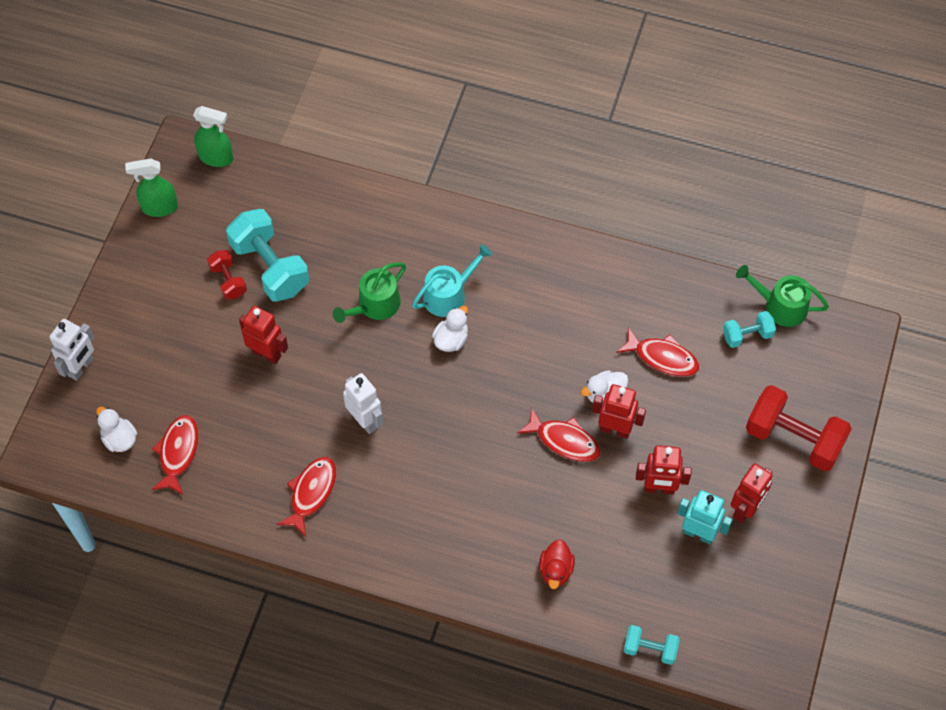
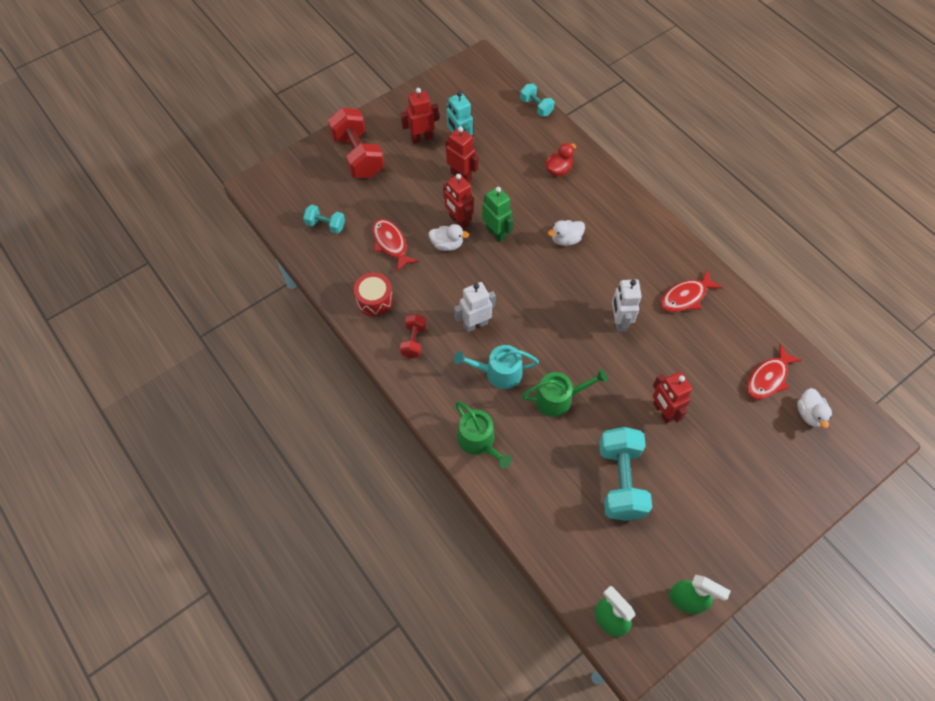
camera: 145 degrees left, 0 degrees up
(81, 367) = (818, 490): white robot -> white robot (475, 324)
(228, 281) = (661, 491): red dumbbell -> red dumbbell (413, 341)
(451, 339) = (520, 340): white duck -> white duck (566, 239)
(564, 441) = (496, 233): red fish -> green robot
(625, 290) = (374, 300): none -> red drum
(780, 306) = (287, 229): green watering can -> green watering can (479, 441)

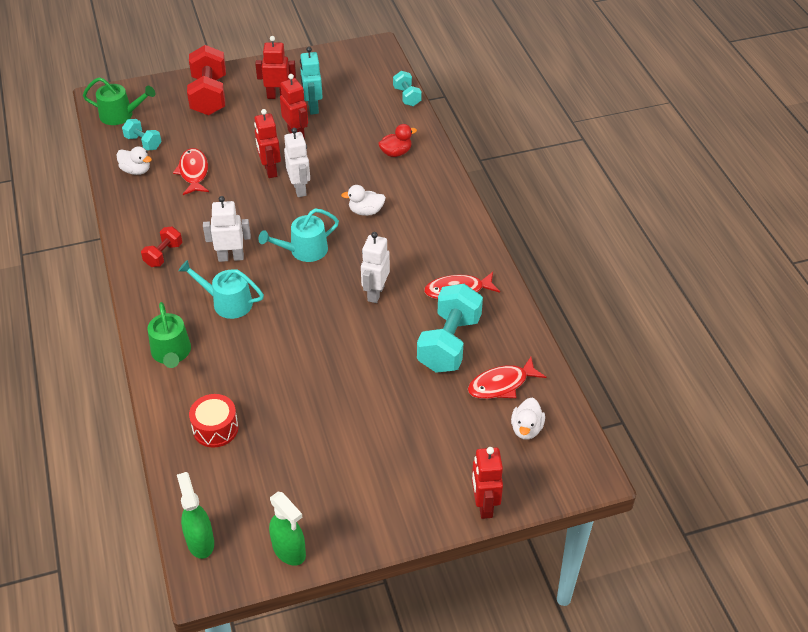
camera: 20 degrees right, 15 degrees down
(374, 300) = (149, 212): red drum -> red drum (215, 428)
(447, 244) = (246, 186): white duck -> white duck (136, 170)
(496, 233) = (300, 189): green robot -> white robot
(535, 297) = (304, 250): none -> turquoise watering can
(558, 398) = (272, 340): green watering can -> green watering can (120, 115)
(620, 481) = (289, 427): turquoise dumbbell -> turquoise dumbbell (449, 343)
(662, 411) = (370, 381): red robot -> red robot (484, 505)

